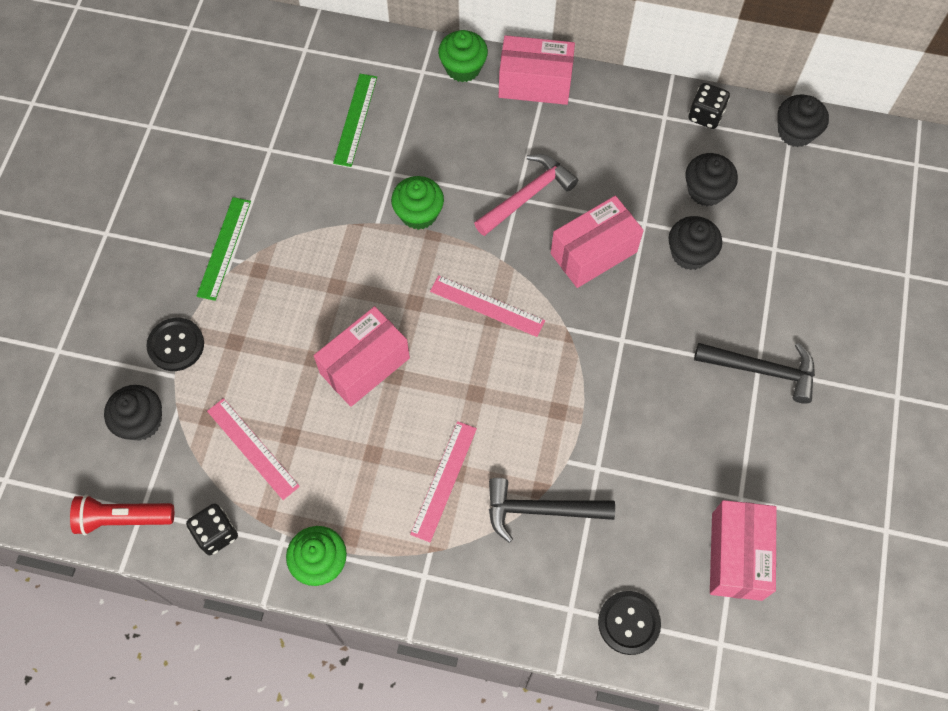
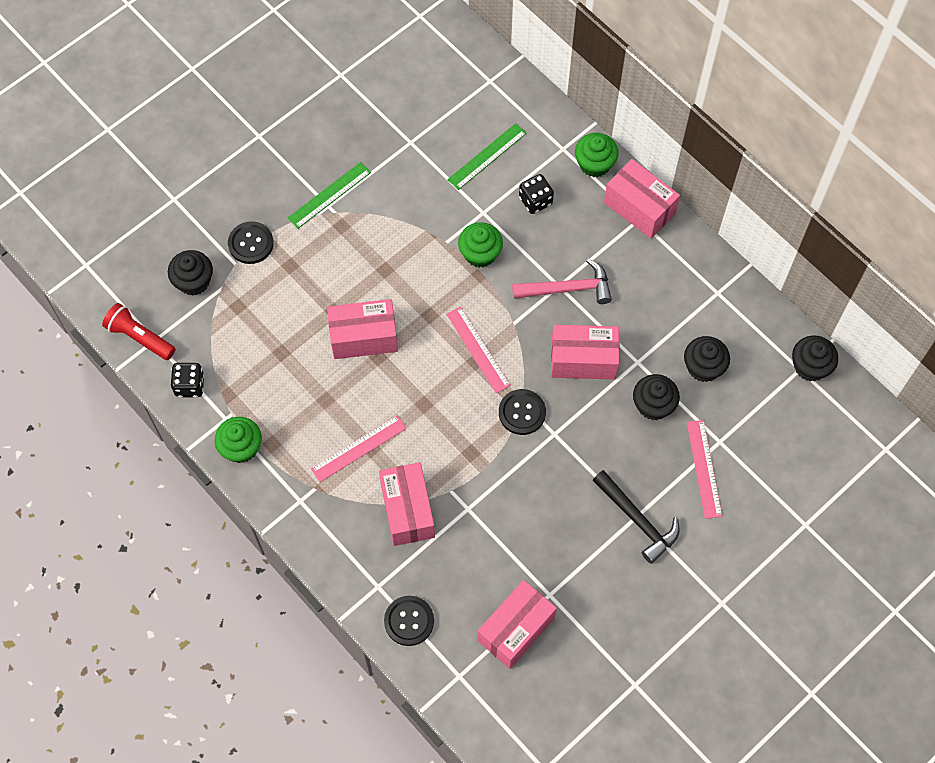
camera: 35 degrees right, 0 degrees up
(252, 448) = (251, 345): pink ruler -> pink ruler (704, 468)
(540, 510) = (407, 510): black hammer -> pink box
(576, 339) = (522, 412): none -> black button
(705, 115) = (750, 311): black dice -> black dice (535, 201)

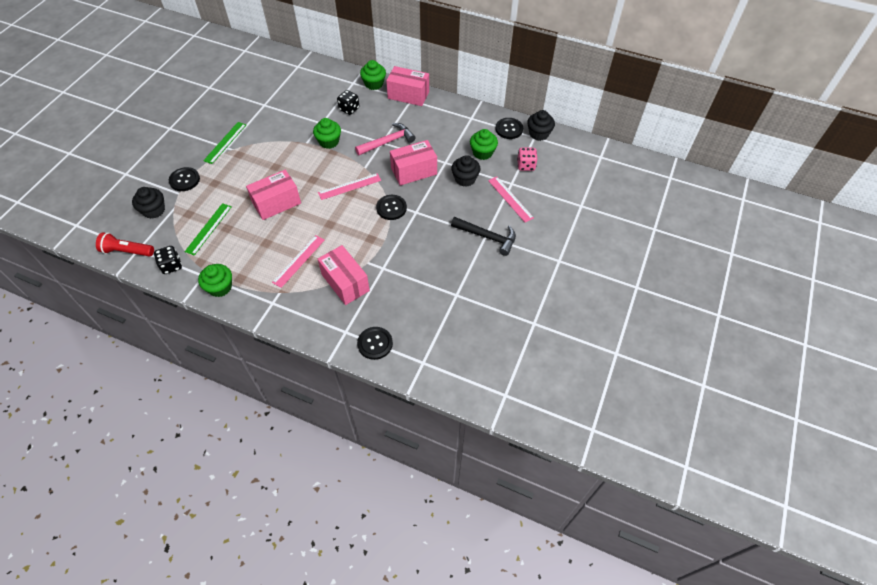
camera: 25 degrees left, 10 degrees down
(478, 349) = (349, 186): pink ruler -> pink ruler turned 60 degrees counterclockwise
(487, 156) = (311, 98): green ruler -> green ruler (208, 228)
(516, 629) = (445, 321): pink box -> none
(703, 367) = (482, 152): black cupcake -> green cupcake
(758, 418) = (526, 165): none -> pink dice
(767, 338) = (509, 129): none -> black button

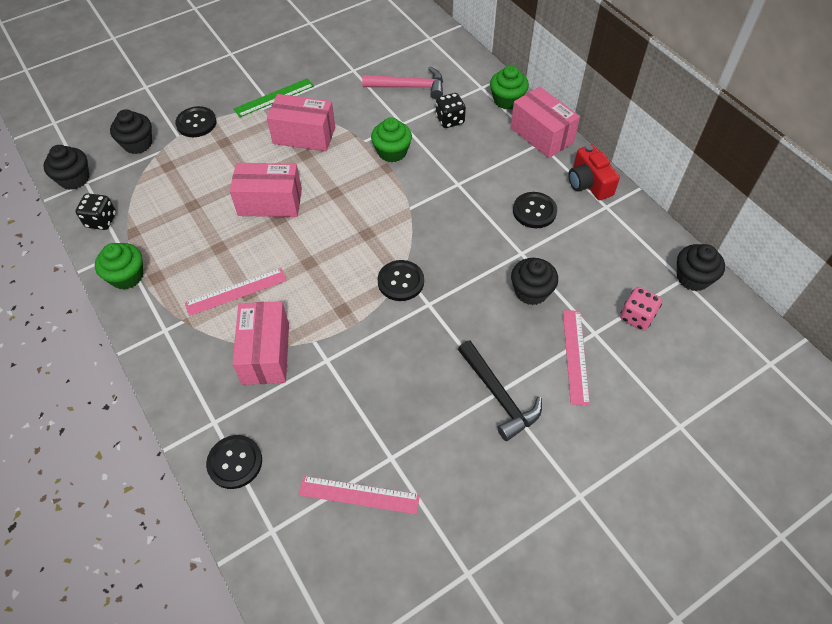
camera: 35 degrees right, 0 degrees up
(127, 251) = (74, 179): red flashlight -> black cupcake
(208, 228) = (173, 195): green ruler -> none
(349, 186) = (371, 224): pink ruler -> pink ruler (359, 495)
(387, 142) = (465, 187): pink hammer -> pink hammer (409, 87)
(414, 171) = (469, 245): pink box -> pink box (304, 135)
(453, 110) = (589, 183): none -> red camera
(482, 152) = (585, 265): green cupcake -> none
(509, 129) = (651, 249): black button -> black button (534, 211)

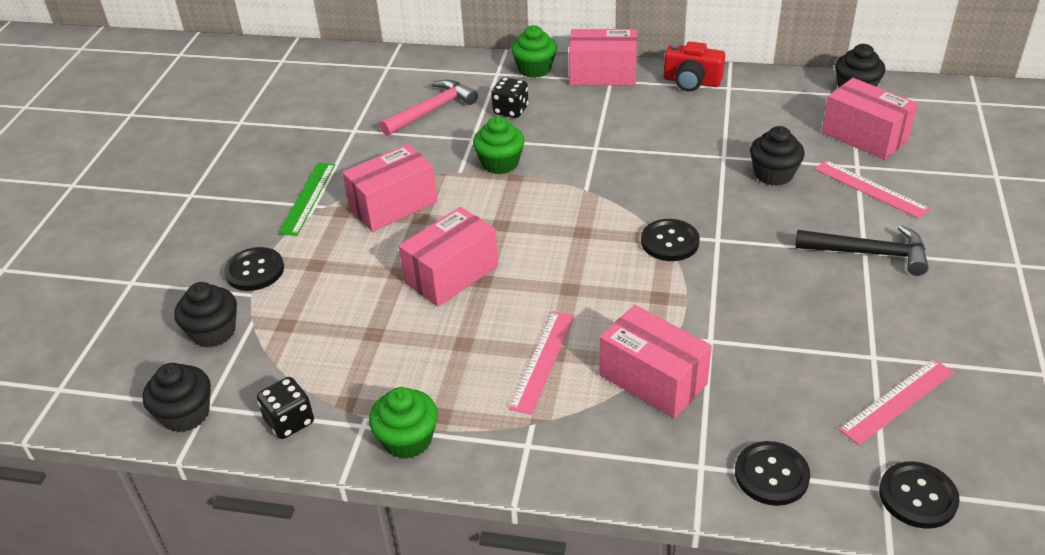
camera: 45 degrees left, 15 degrees down
(534, 211) = (685, 124): black button -> black button (917, 496)
(637, 317) = (864, 136): pink dice -> pink box

